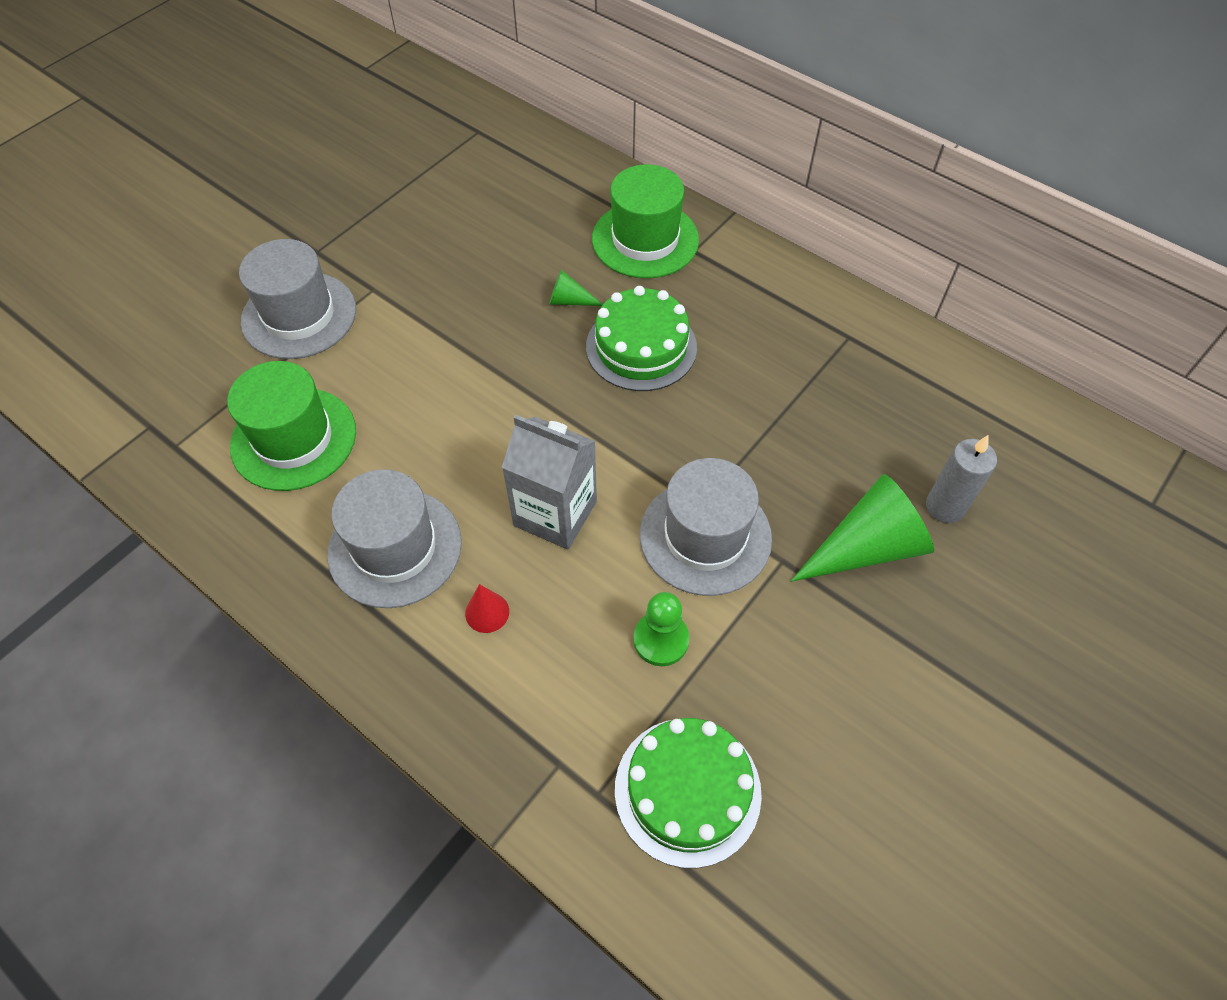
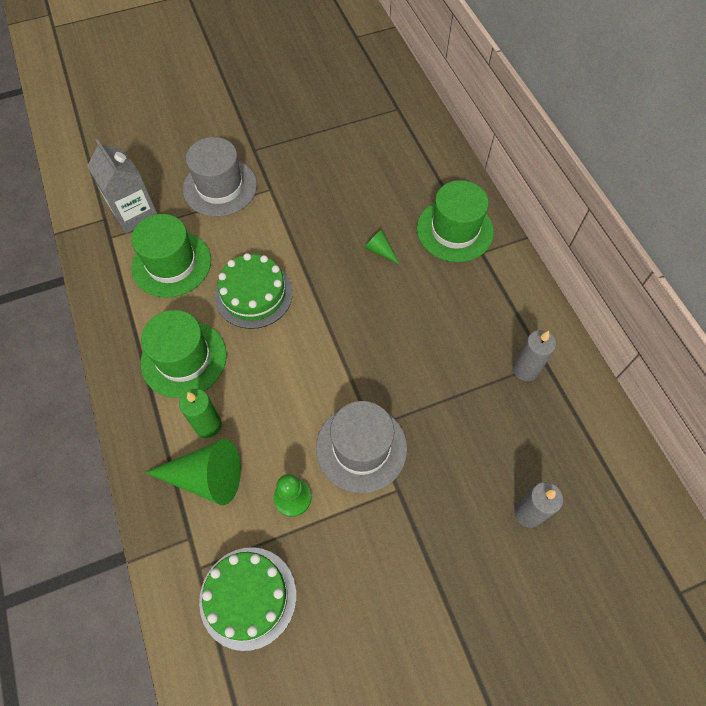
camera: 30 degrees right, 5 degrees up
(395, 548) = (184, 359): grey hat -> green hat
(487, 612) = (208, 425): red cone -> green candle
(555, 513) = (283, 385): grey carton -> grey carton (134, 213)
(641, 347) = (404, 303): green cake -> green cake (253, 294)
(833, 355) = (525, 369): none -> grey candle
(866, 547) = (457, 511): green cone -> green cone (205, 477)

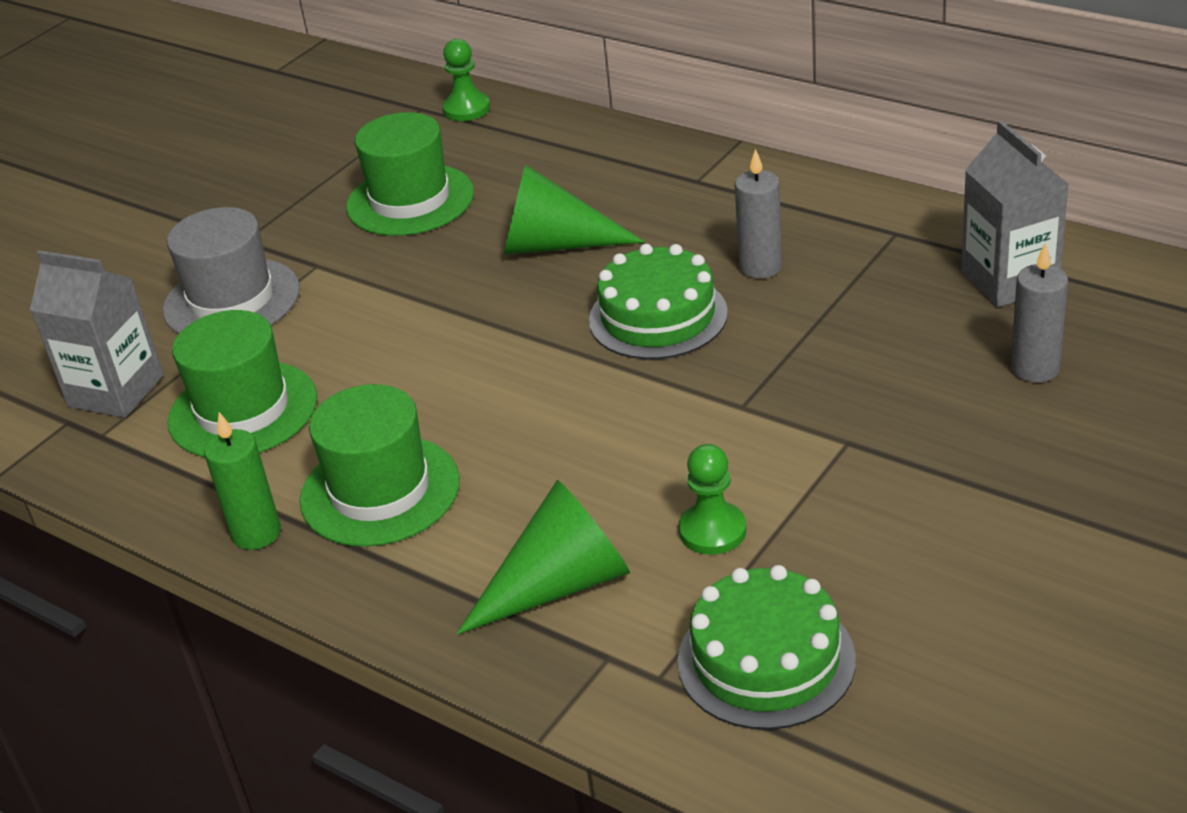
camera: 30 degrees left, 25 degrees down
(208, 425) = (500, 533): green candle -> green candle (256, 533)
(253, 294) = (415, 374): green cake -> green cake (658, 316)
(361, 448) = (751, 432): grey hat -> none
(380, 251) = (554, 244): green cone -> green cone, size x2.10
(418, 123) = (466, 109): none -> green pawn
(454, 230) = (637, 178): green hat -> green hat (410, 200)
(525, 369) = (879, 251): grey candle -> grey candle (760, 267)
(572, 440) = (1009, 280): none -> grey carton

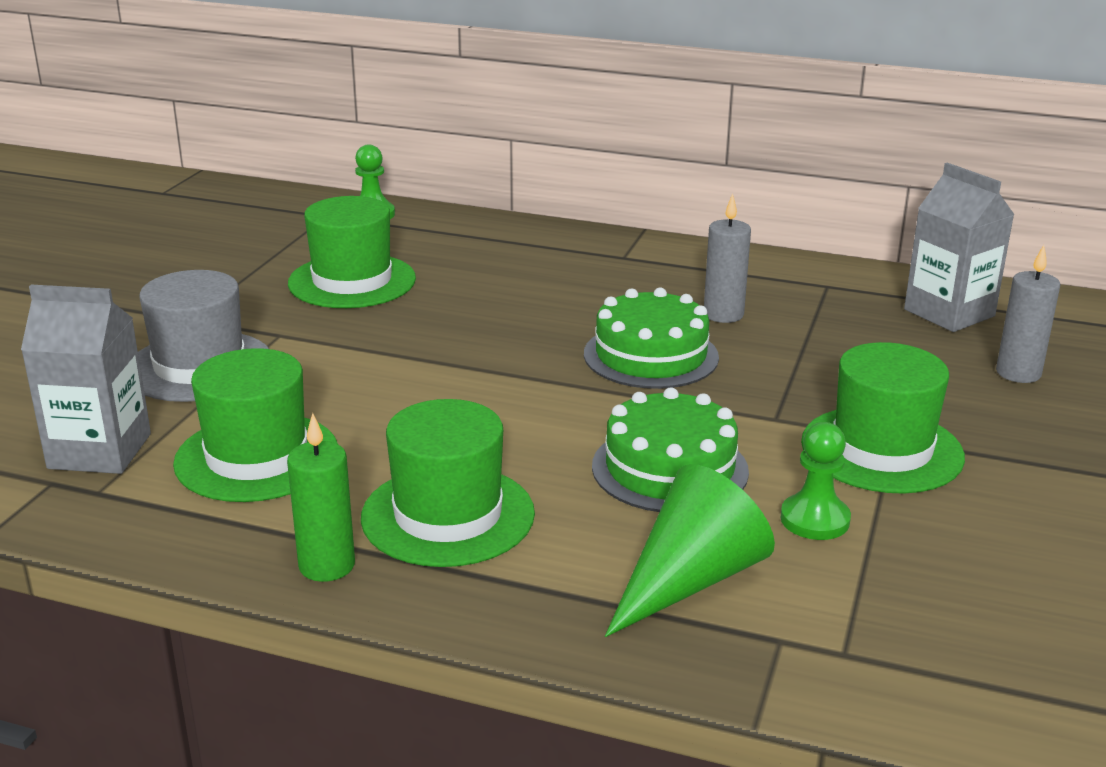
camera: 20 degrees left, 10 degrees down
(554, 244) = (517, 307): green cone -> none
(766, 660) = (942, 625): green cake -> green cake (670, 468)
(827, 454) = (881, 450): none -> green hat

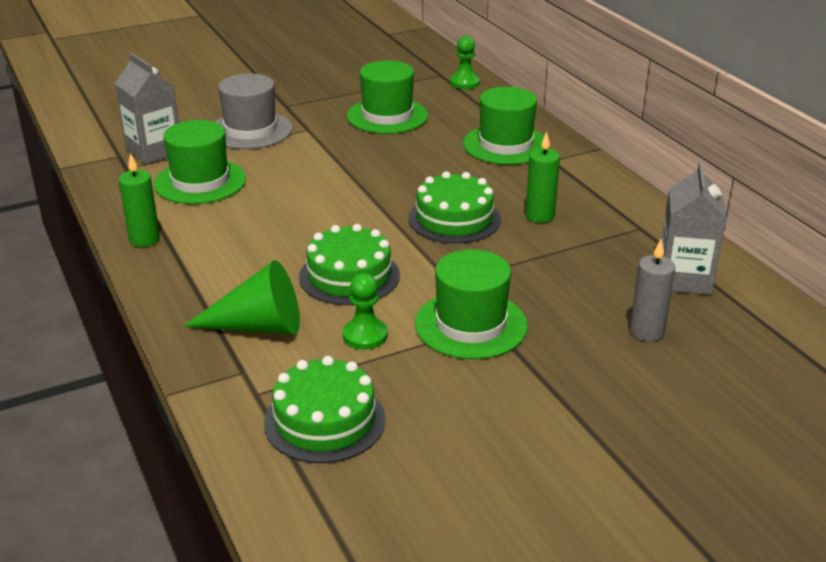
camera: 45 degrees right, 5 degrees up
(448, 515) = (221, 244): green hat -> green hat (505, 145)
(723, 314) = (540, 216): grey candle -> green candle
(963, 631) = (324, 420): none -> green cake

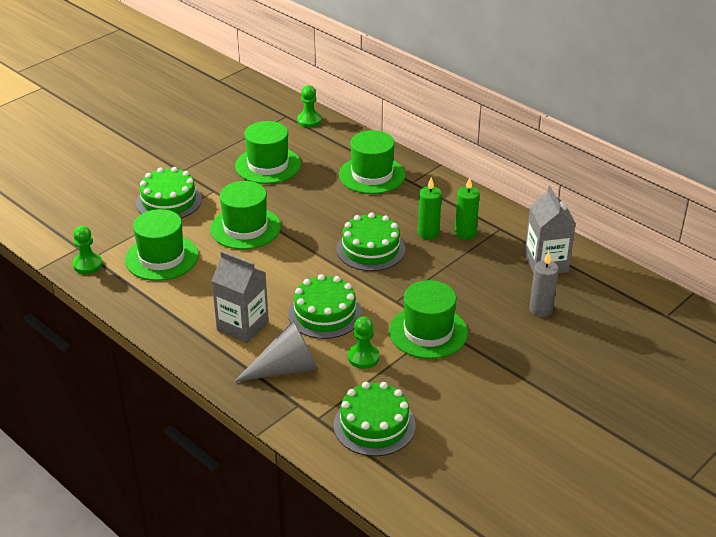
camera: 20 degrees left, 5 degrees up
(115, 173) = (88, 264): none -> green pawn
(144, 239) = (155, 318): green candle -> green candle (465, 233)
(154, 151) = (104, 237): grey carton -> grey carton (242, 326)
(250, 130) = (169, 201): grey hat -> green cake
(257, 326) = (286, 368): green cone -> grey cone
(317, 170) = (245, 228): none -> green hat

